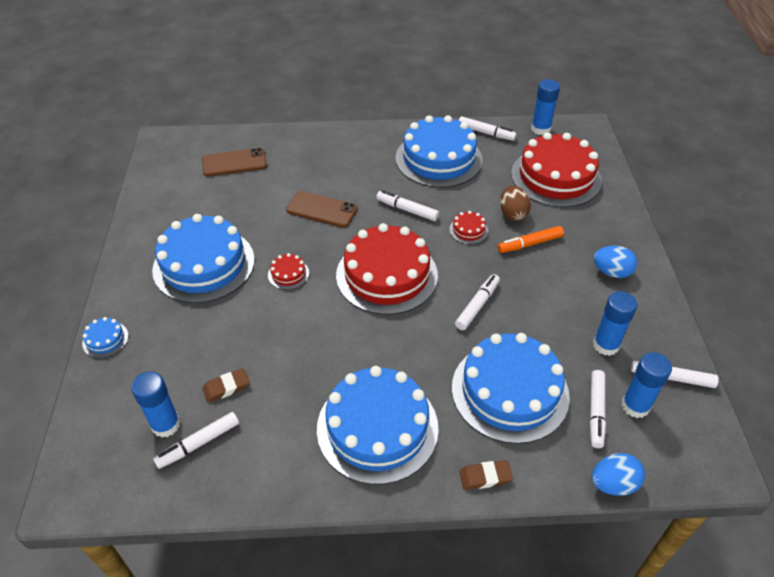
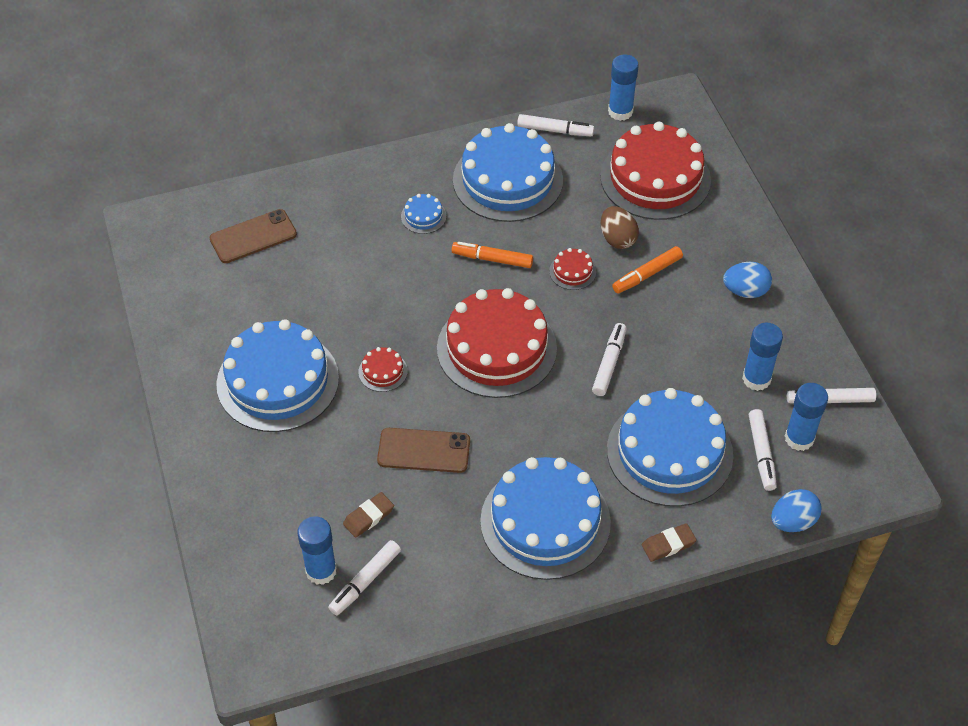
camera: 15 degrees left, 5 degrees up
(105, 339) = (206, 495): blue cake -> blue cake (423, 216)
(322, 209) = (389, 280): brown phone -> brown phone (424, 450)
(407, 210) = (492, 259): white marker -> orange marker

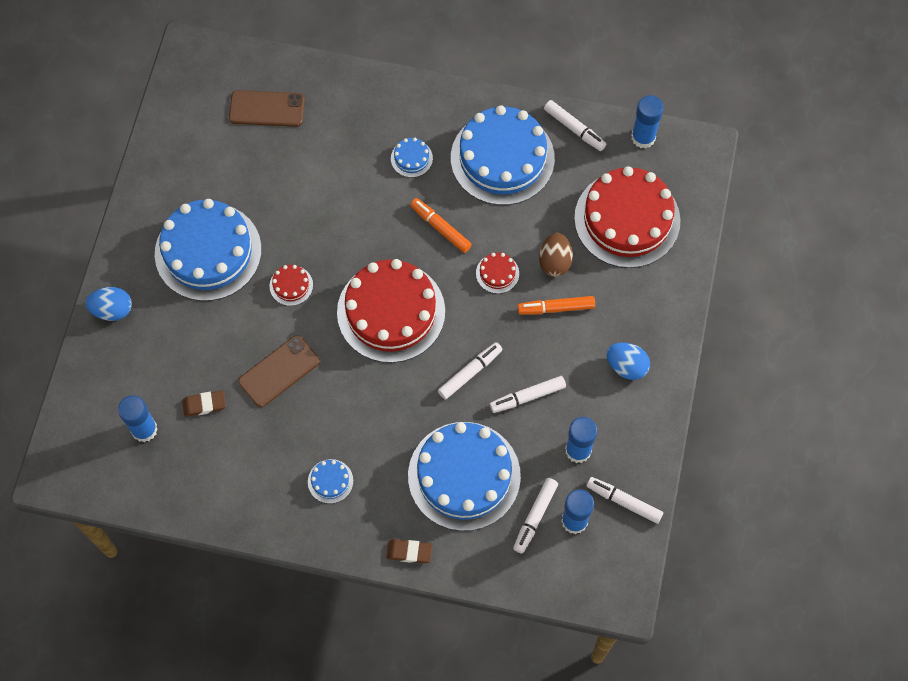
camera: 30 degrees right, 15 degrees up
(365, 581) = (170, 456): white marker -> white marker (527, 397)
(424, 450) = (279, 371): brown phone -> brown phone turned 75 degrees counterclockwise
(545, 521) = (330, 481): blue cake -> blue cake, size x0.41
(792, 521) = (518, 587): blue egg -> blue egg (112, 310)

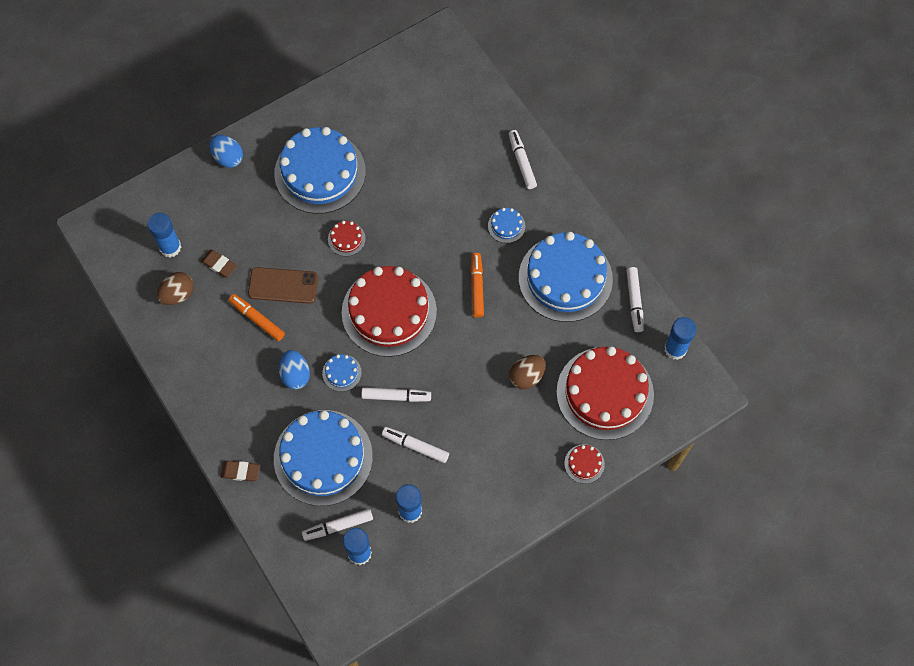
camera: 45 degrees right, 0 degrees up
(195, 462) = (178, 294): none -> brown egg
(267, 109) = (449, 114): brown phone -> none
(330, 481) = (241, 382): blue cake -> blue cake (342, 373)
(409, 552) = (240, 472): brown eraser -> brown eraser turned 45 degrees counterclockwise
(497, 273) = (481, 349): red cake -> red cake (584, 463)
(556, 308) = (495, 407): orange marker -> orange marker (257, 319)
(624, 502) = (403, 572): white marker -> white marker (522, 162)
(626, 366) = (499, 488): blue egg -> blue egg (295, 375)

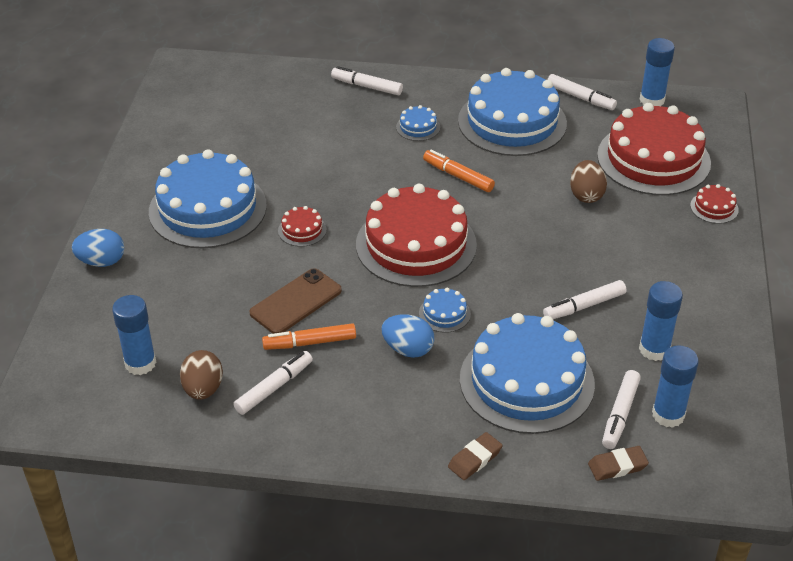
camera: 50 degrees left, 25 degrees down
(219, 265) = (211, 336): brown eraser -> brown eraser (617, 466)
(396, 396) = (514, 289): white marker -> white marker (274, 387)

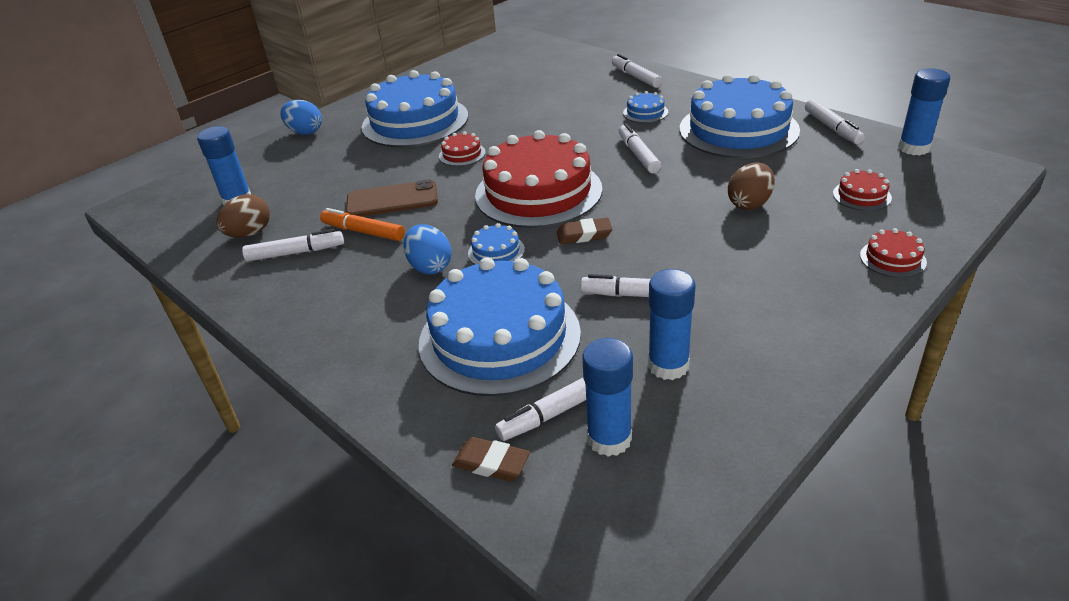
camera: 40 degrees right, 5 degrees down
(458, 176) = (638, 155): orange marker -> white marker
(475, 459) = (367, 383): brown eraser -> brown eraser (584, 235)
(653, 159) = (861, 195): red cake -> red cake, size x0.41

